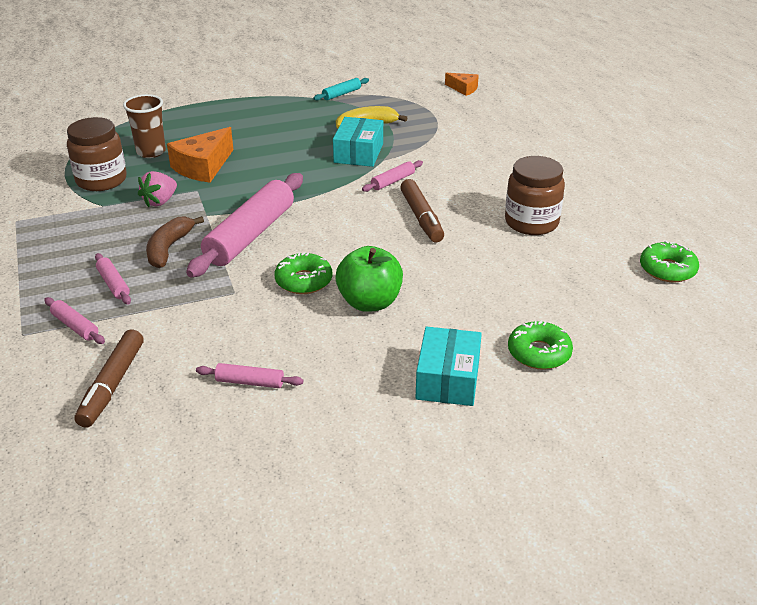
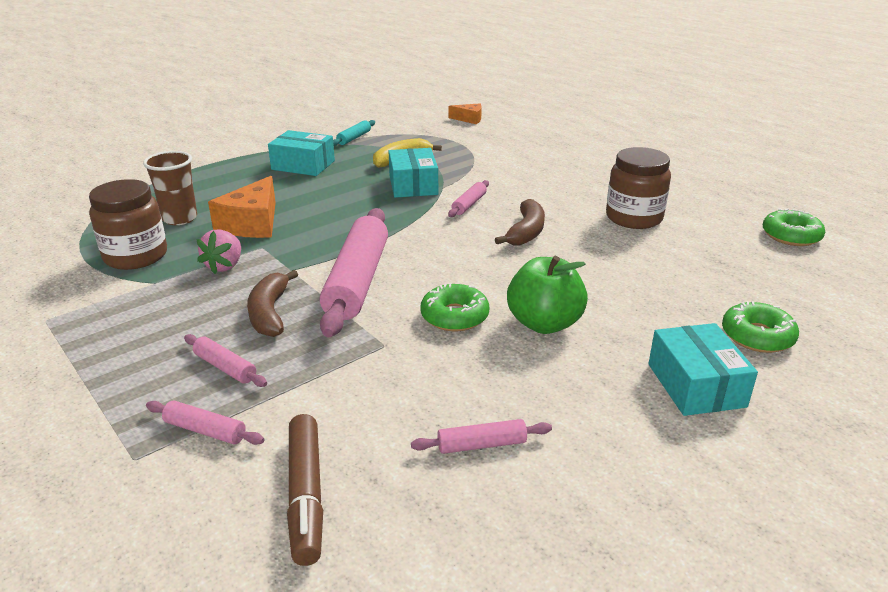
camera: 20 degrees left, 5 degrees down
(279, 116) = (303, 165): none -> turquoise box
(421, 218) = (526, 232): brown marker -> brown banana

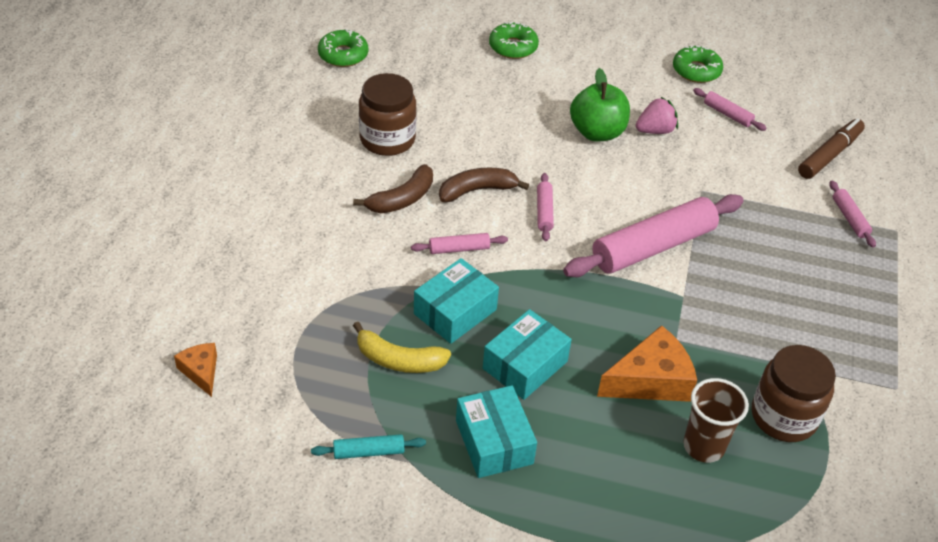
camera: 130 degrees left, 15 degrees up
(225, 266) = (725, 341): pink strawberry -> pink strawberry (655, 130)
(225, 367) = (806, 248): pink rolling pin -> pink rolling pin (544, 211)
(270, 313) = (740, 267): brown banana -> brown banana (402, 199)
(454, 316) = (636, 175): green donut -> green donut (696, 70)
(696, 385) = (590, 59): turquoise box -> turquoise box (525, 365)

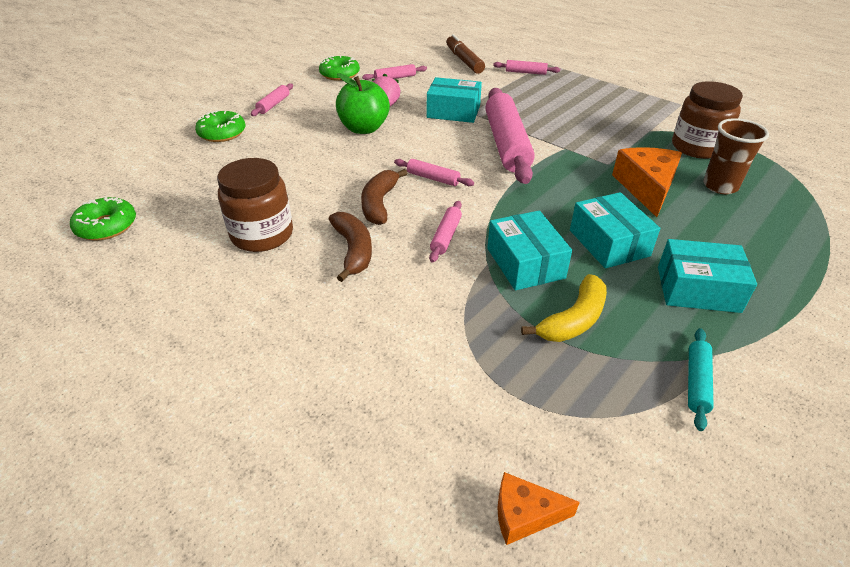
camera: 60 degrees left, 5 degrees down
(590, 54) = (273, 104): none -> pink rolling pin
(690, 185) = (453, 111): none -> turquoise box

